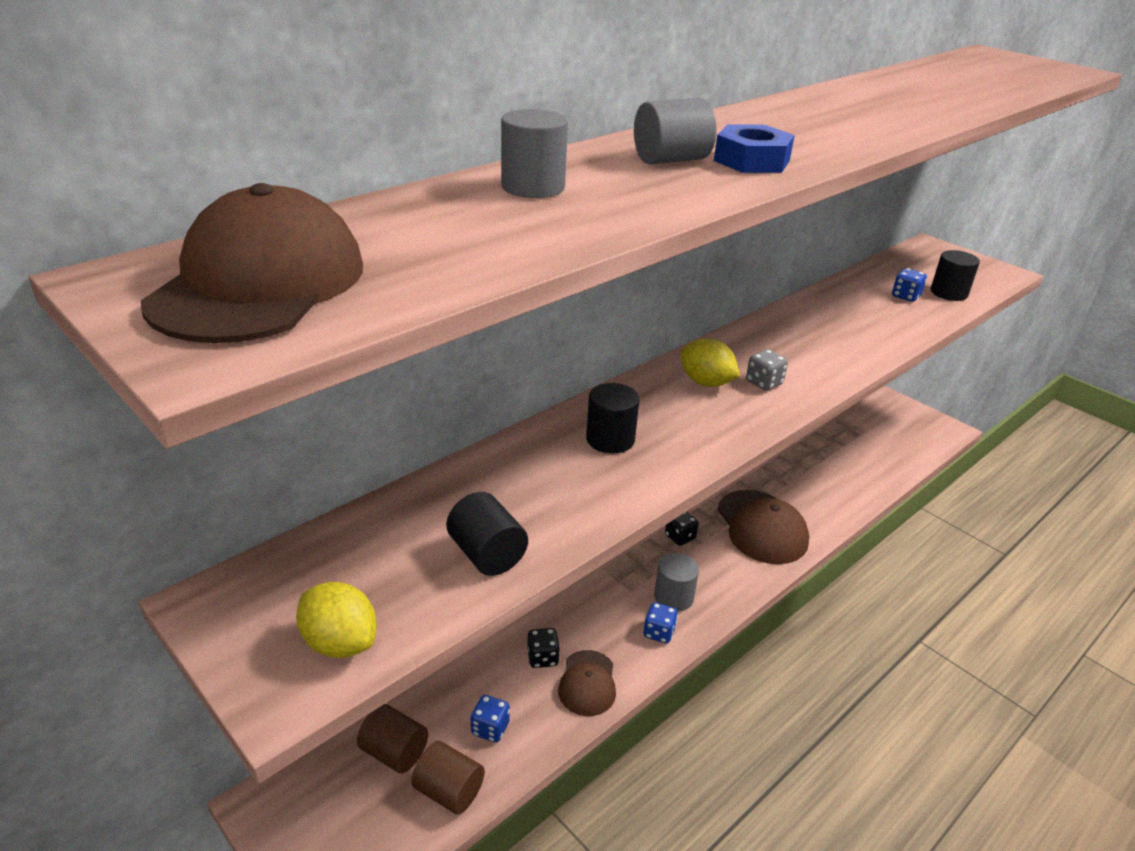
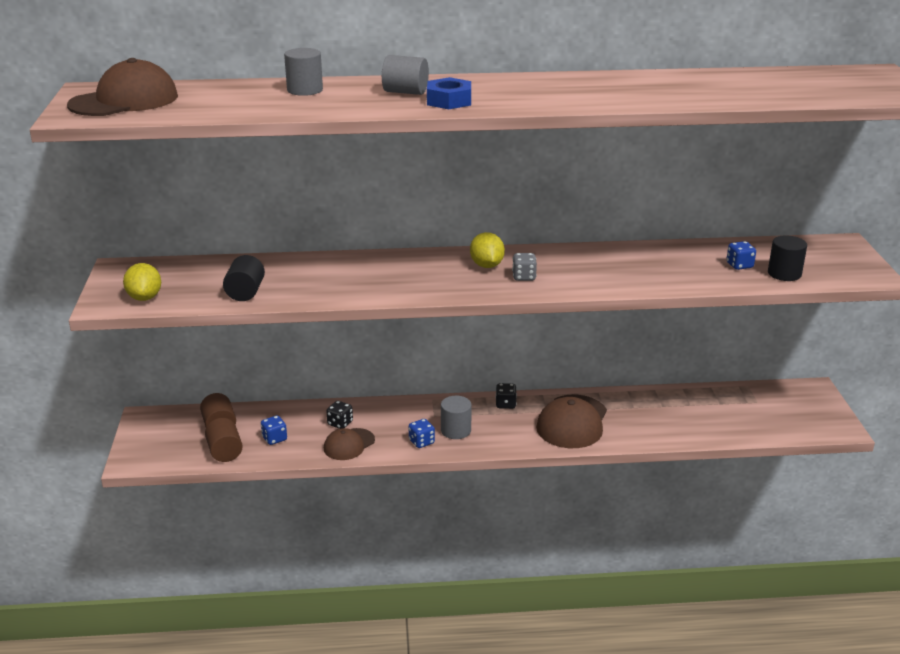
camera: 40 degrees right, 5 degrees down
(610, 439) = (381, 272): black cylinder -> none

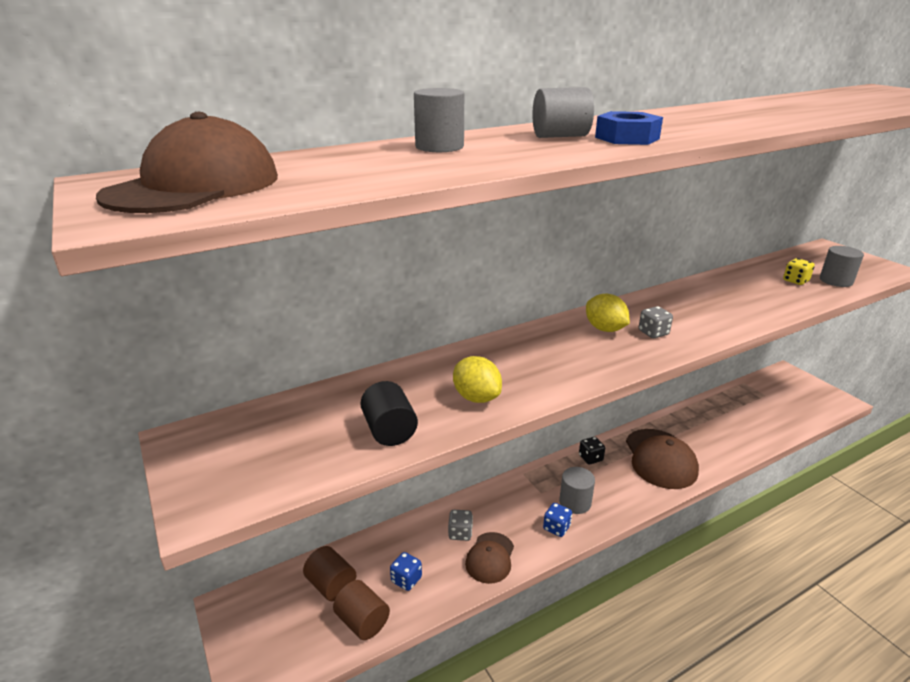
camera: 25 degrees left, 0 degrees up
(145, 298) = (258, 478): yellow lemon -> yellow lemon (476, 397)
(340, 423) = (460, 533): black dice -> grey dice
(739, 265) = (795, 281): blue dice -> yellow dice
(784, 274) = (836, 281): black cylinder -> grey cylinder

